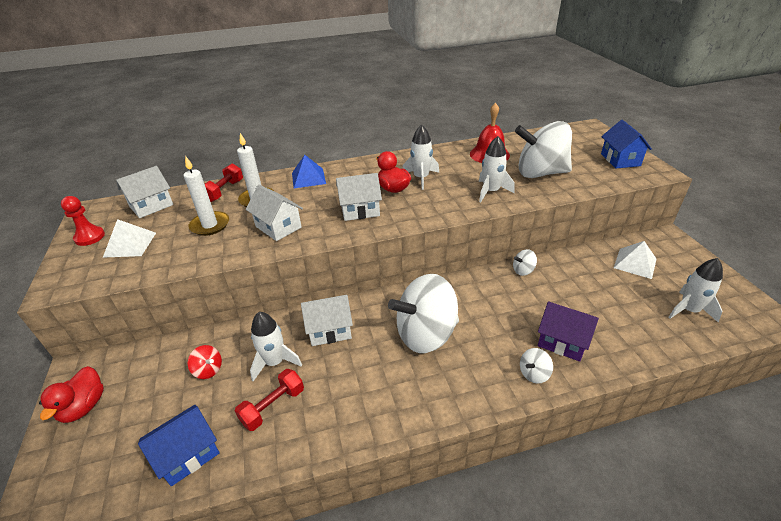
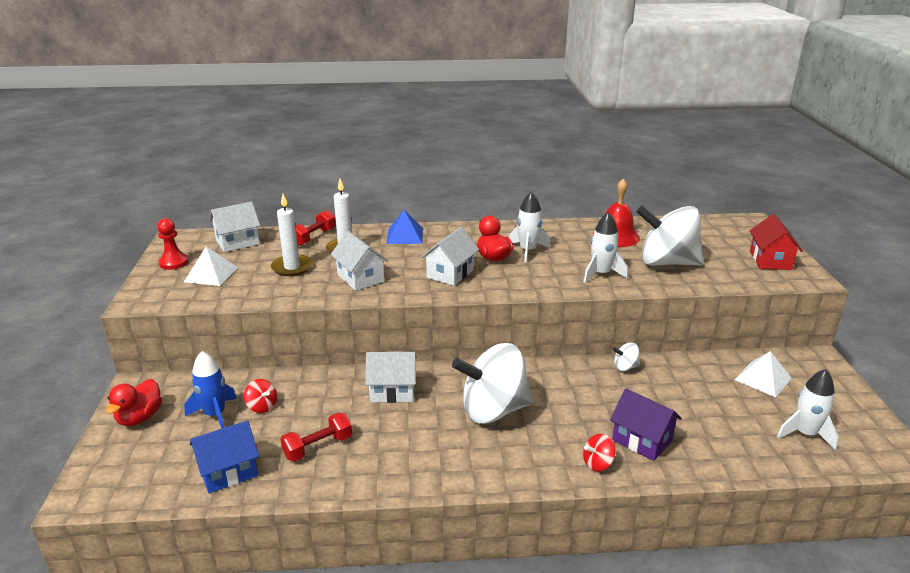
camera: 10 degrees right, 10 degrees down
(162, 388) = (215, 414): none -> blue rocket
(275, 362) = (329, 410): white rocket -> none
(360, 210) = (450, 273): white house -> white house turned 60 degrees counterclockwise
(534, 374) = (597, 463): white spinning top -> red spinning top
(620, 160) = (770, 260): blue house -> red house

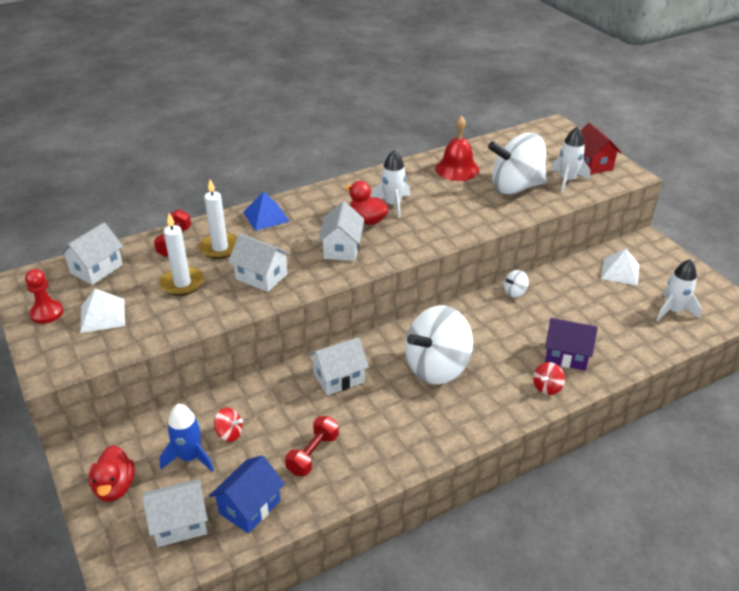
camera: 25 degrees left, 10 degrees up
(162, 464) = (180, 524): none -> white house
(601, 274) = (471, 213): white rocket -> white rocket (567, 180)

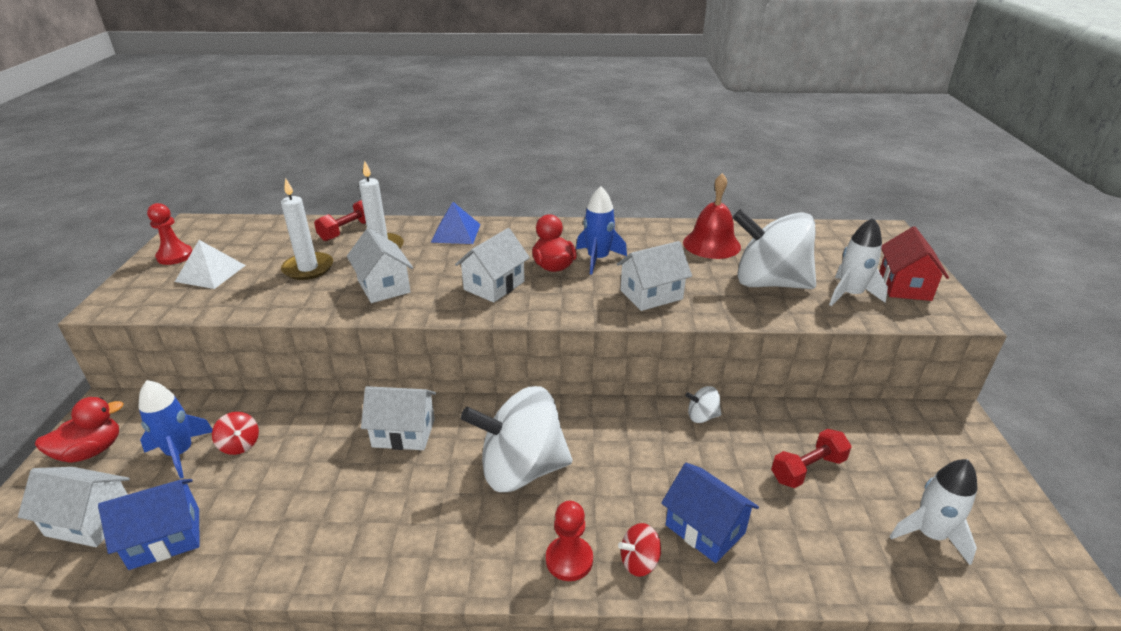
camera: 30 degrees right, 5 degrees down
(96, 269) = (259, 233): white house -> white house (651, 295)
(115, 487) = (91, 451): red duck -> red duck turned 150 degrees counterclockwise
(313, 454) = (287, 509): red dumbbell -> red dumbbell (807, 469)
(393, 204) = (598, 259): white rocket -> blue rocket
(510, 403) = (569, 560): none -> red pawn
(566, 355) = (705, 529): purple house -> blue house
(620, 271) = (879, 444): white pyramid -> none

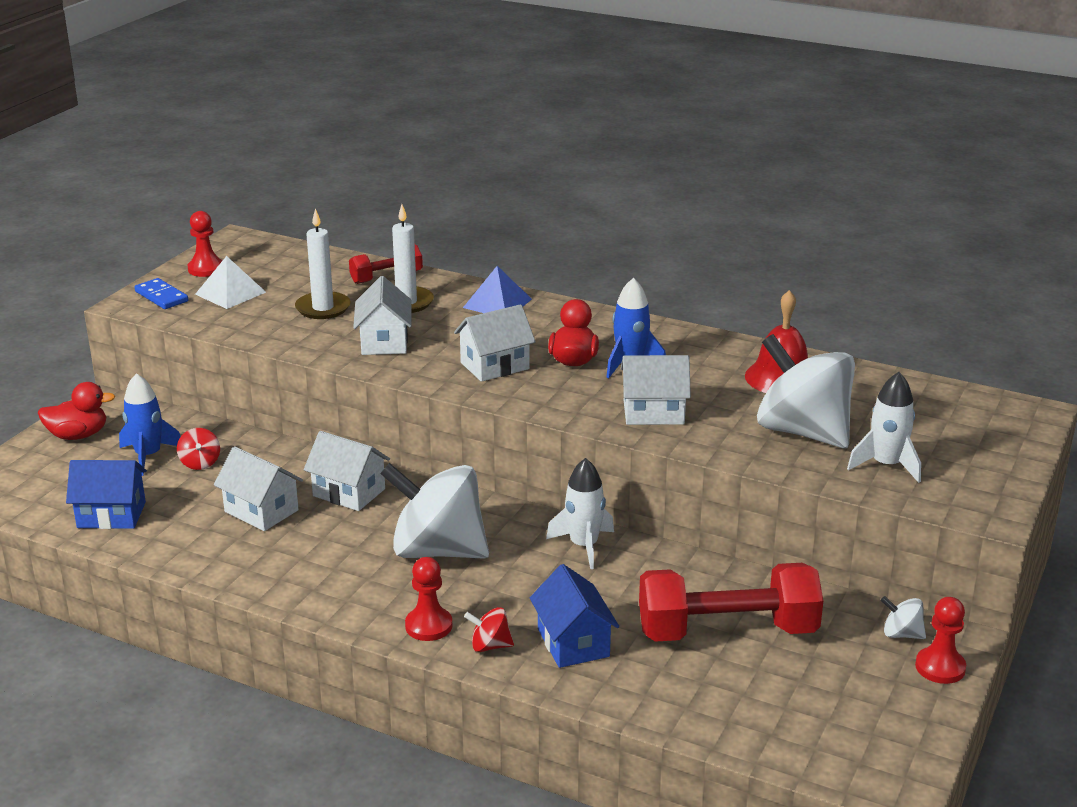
camera: 25 degrees right, 5 degrees down
(90, 521) = (60, 487): white house -> white house (261, 511)
(140, 291) = (161, 296): none -> blue domino
(702, 416) = (659, 559): white spinning top -> white spinning top (901, 634)
(807, 469) = (727, 631): red dumbbell -> red dumbbell, size x1.89
(904, 286) = (967, 473): red house -> none
(929, 534) = (798, 713): white rocket -> white rocket (583, 546)
(971, 447) = (940, 667): none -> red pawn

